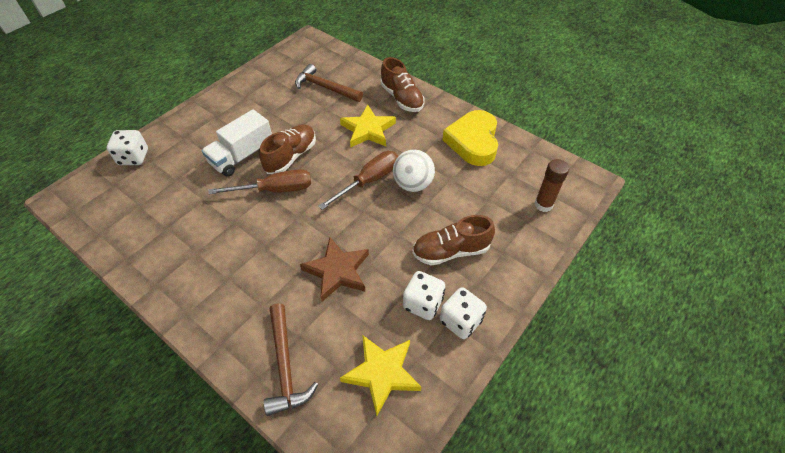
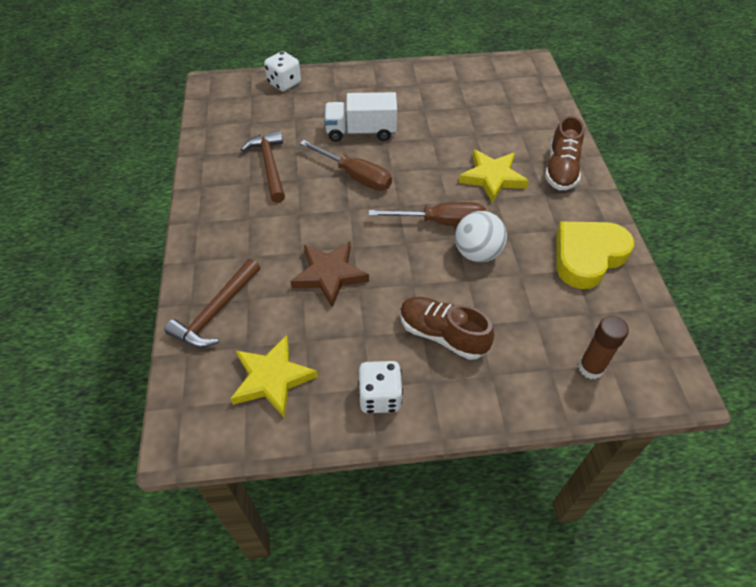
camera: 45 degrees right, 0 degrees up
(291, 157) = (398, 157): brown shoe -> none
(325, 87) = (496, 116): brown hammer -> brown hammer (270, 166)
(423, 303) = (365, 356): white dice -> none

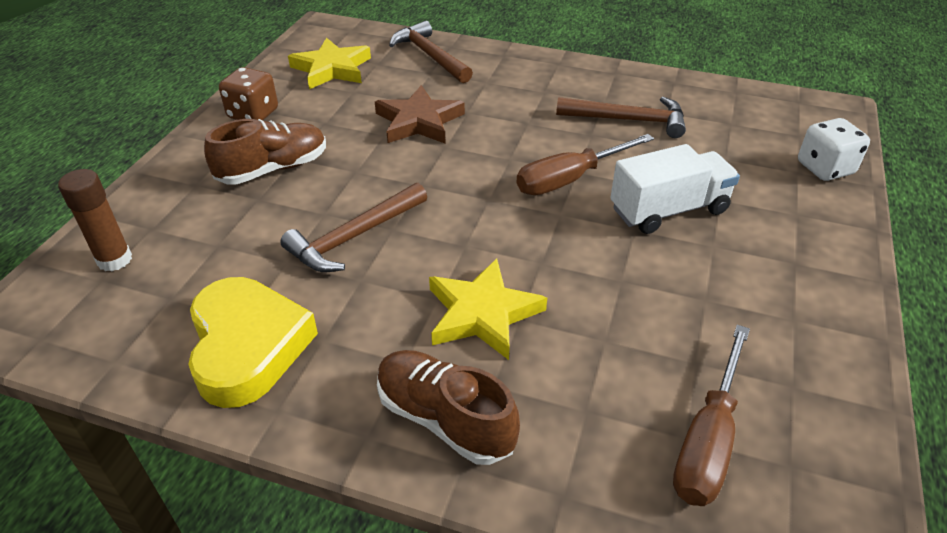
camera: 115 degrees right, 10 degrees down
(361, 132) = (668, 210): white truck -> white truck turned 45 degrees clockwise
(380, 397) = (253, 114): white dice -> brown dice
(441, 222) = (431, 225): brown screwdriver -> brown screwdriver (708, 440)
(477, 253) = (354, 237): white ball -> brown hammer

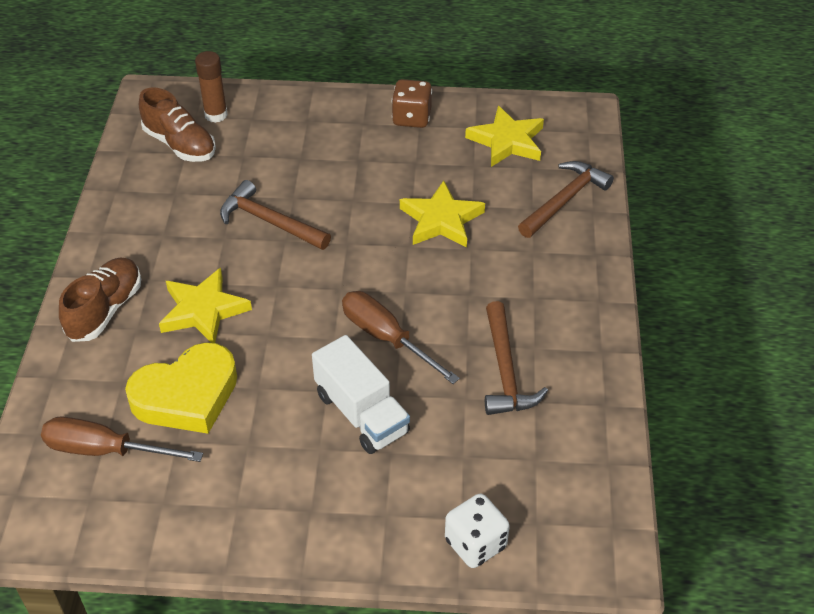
camera: 75 degrees right, 5 degrees up
(248, 346) = (150, 202): yellow heart -> yellow heart (187, 395)
(273, 169) = (339, 154): brown shoe -> brown shoe (180, 144)
(419, 121) = (441, 220): brown star -> yellow star

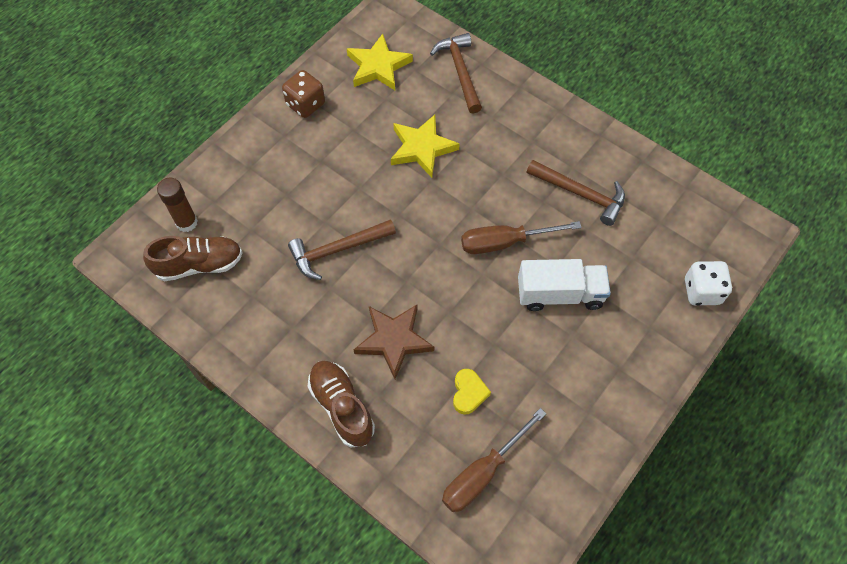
camera: 55 degrees left, 15 degrees up
(187, 395) = (469, 393): yellow heart -> yellow heart, size x0.48
(203, 310) = (394, 340): yellow star -> brown star

